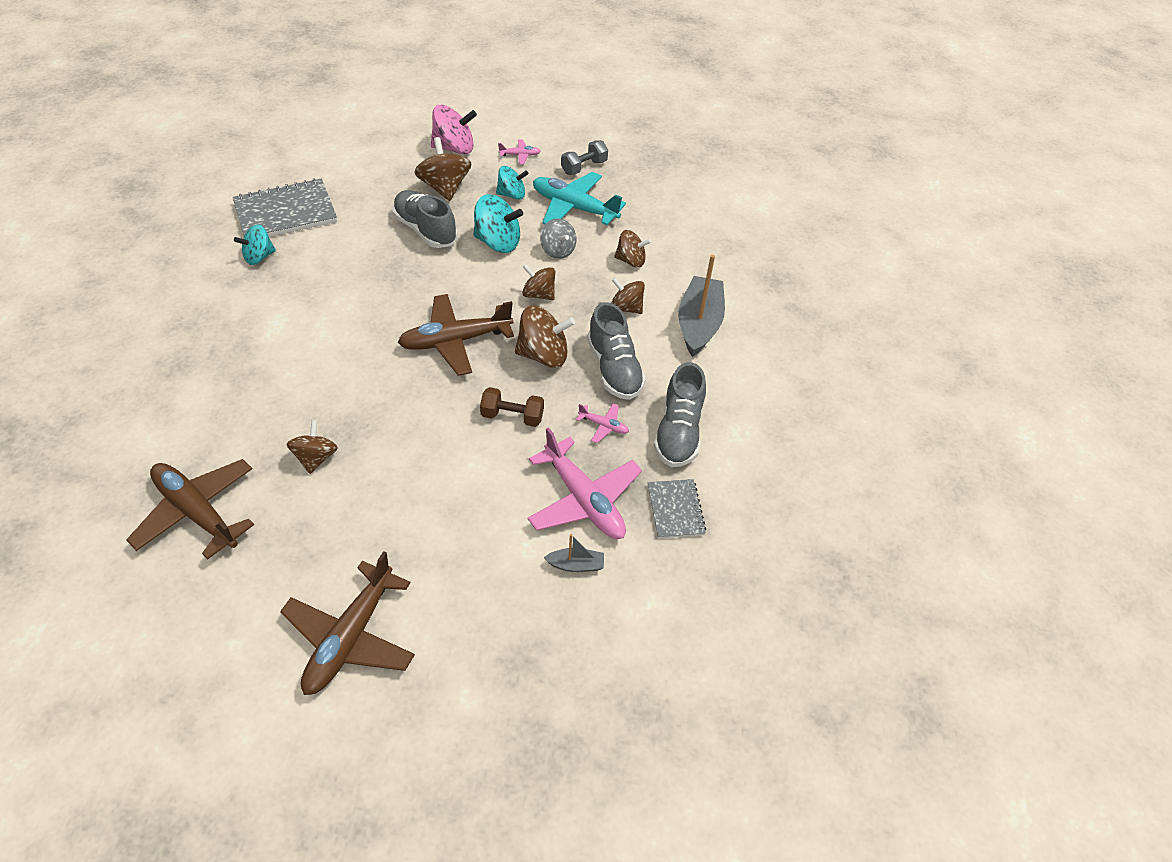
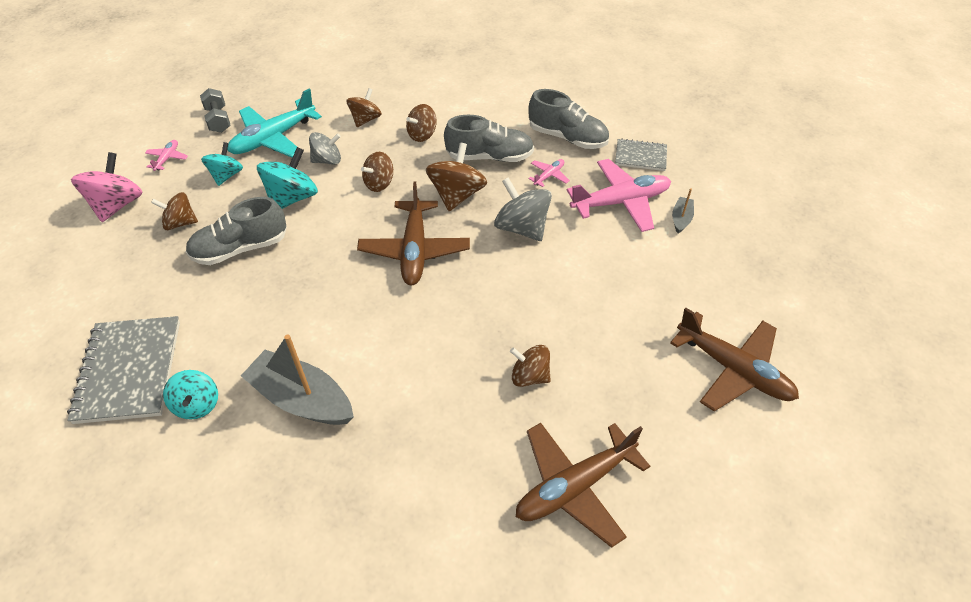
camera: 70 degrees left, 0 degrees up
(445, 188) = (180, 223): brown spinning top -> brown spinning top, size x0.65
(512, 416) = (521, 227): brown dumbbell -> grey spinning top
(699, 324) = (459, 100): grey boat -> grey boat (302, 399)

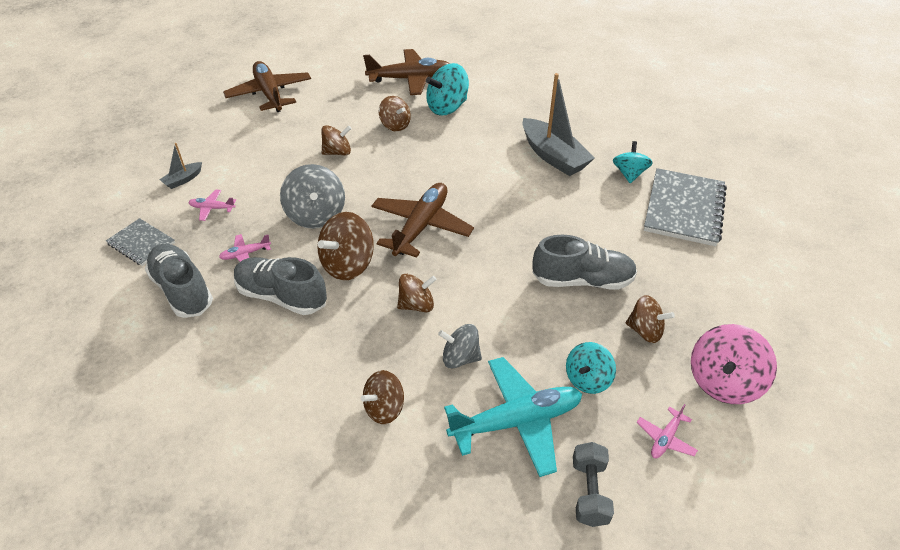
camera: 155 degrees left, 5 degrees down
(292, 198) = (516, 320): turquoise spinning top -> turquoise spinning top (447, 107)
(422, 135) = (331, 354): brown spinning top -> brown spinning top (337, 152)
(620, 202) = (212, 208): pink plane -> pink plane, size x0.45

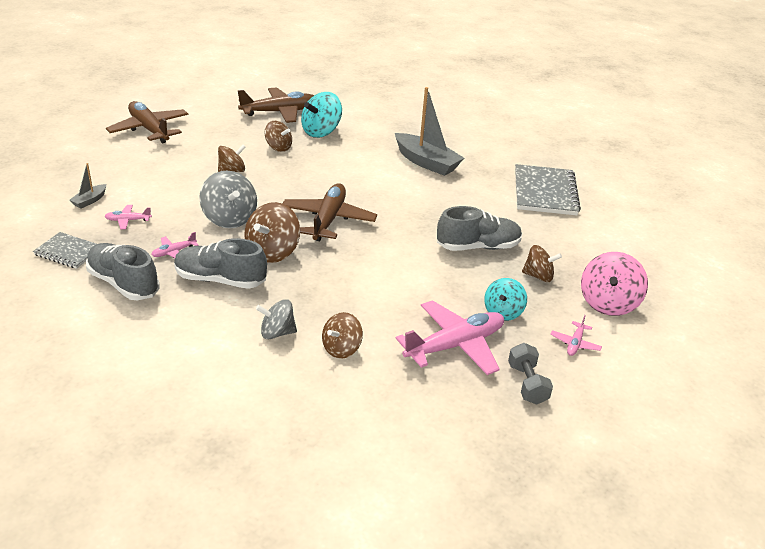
camera: 15 degrees left, 10 degrees down
(416, 305) = (344, 275): brown spinning top -> none
(460, 358) = (394, 308): grey spinning top -> grey spinning top (277, 333)
(516, 421) = (455, 345): turquoise plane -> pink plane
(629, 174) = (493, 171): turquoise spinning top -> none

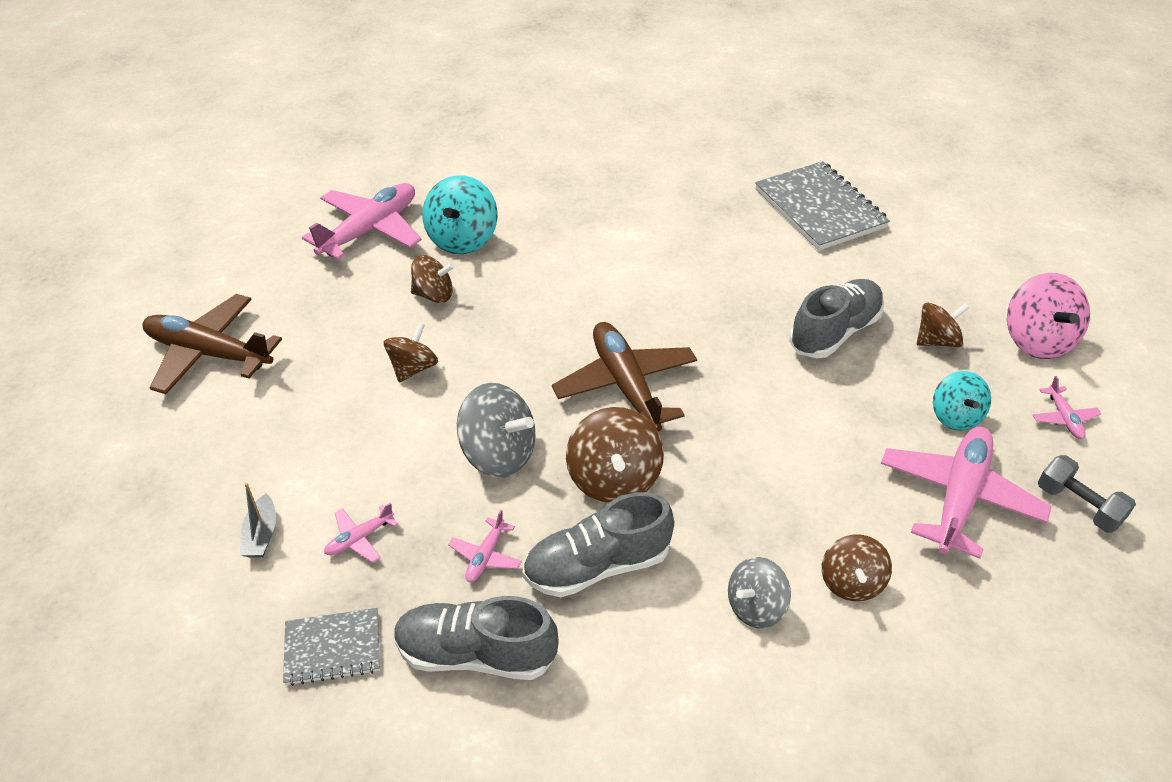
camera: 30 degrees left, 10 degrees up
(280, 112) = (370, 230): brown plane -> pink plane
(426, 162) = (645, 227): grey boat -> none

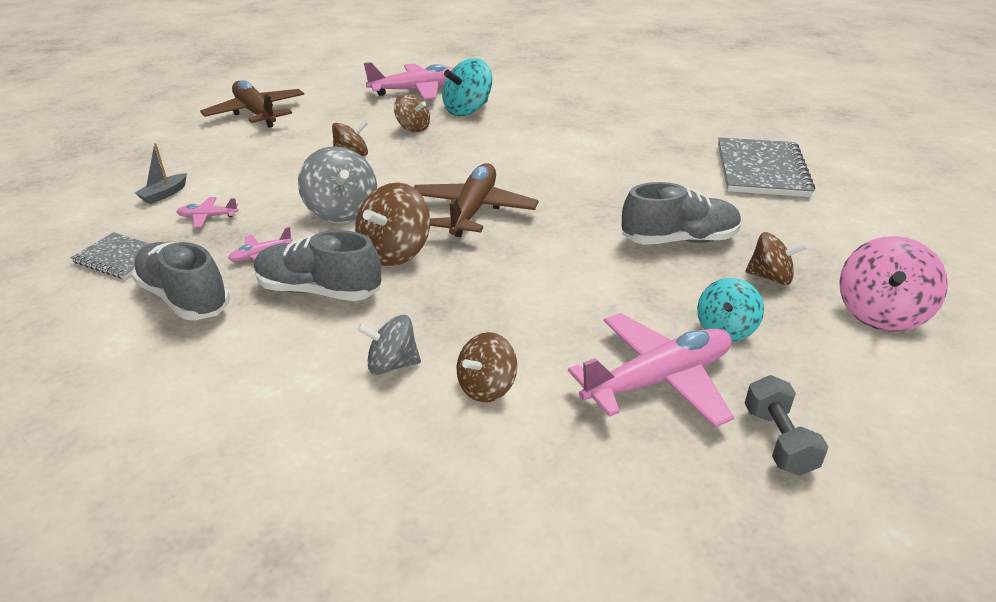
camera: 35 degrees right, 10 degrees down
(1063, 418) = (842, 374): pink plane -> none

